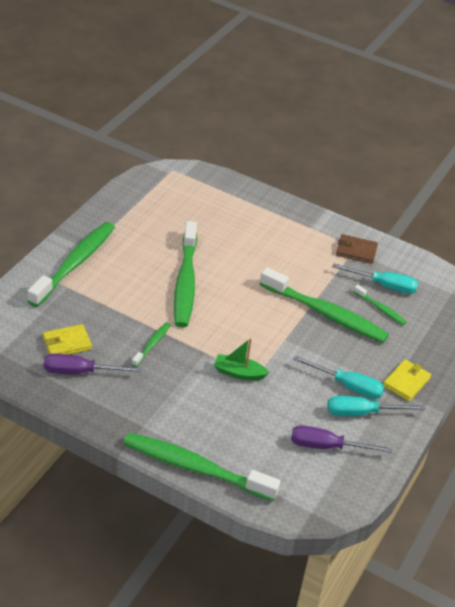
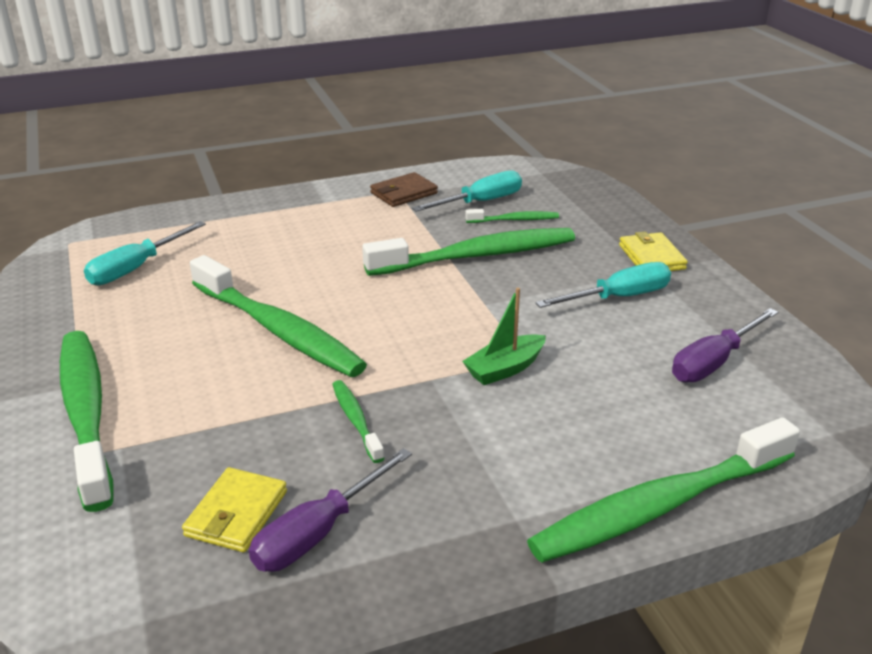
camera: 45 degrees left, 10 degrees down
(362, 413) = (675, 309): turquoise screwdriver -> turquoise screwdriver (136, 268)

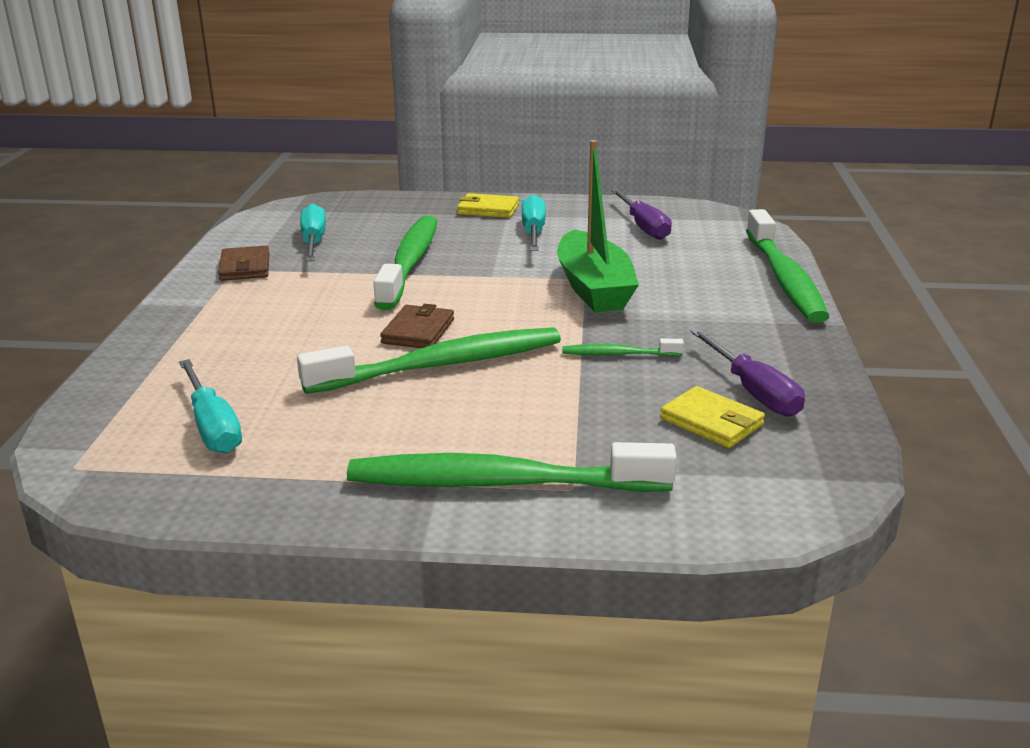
camera: 65 degrees left, 5 degrees down
(336, 301) = (418, 331): none -> brown wallet
(505, 369) = (594, 288): green boat -> green boat, size x1.84
(514, 220) = (366, 237): green toothbrush -> none

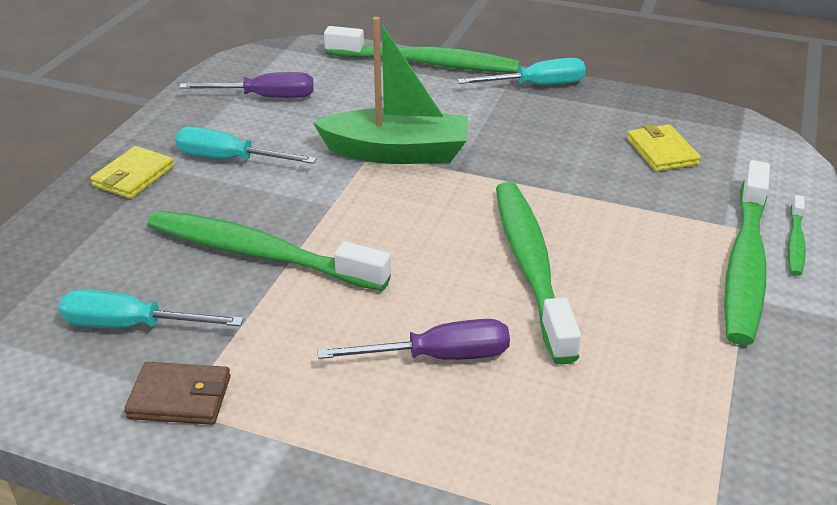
camera: 75 degrees left, 10 degrees up
(212, 426) = (627, 440): turquoise screwdriver -> turquoise screwdriver (536, 85)
(418, 331) = (449, 271): brown wallet -> none
(618, 354) = (539, 167): green toothbrush -> green toothbrush (795, 242)
(711, 422) = (661, 152): yellow wallet -> yellow wallet turned 75 degrees counterclockwise
(753, 391) = (619, 124): purple screwdriver -> purple screwdriver (438, 356)

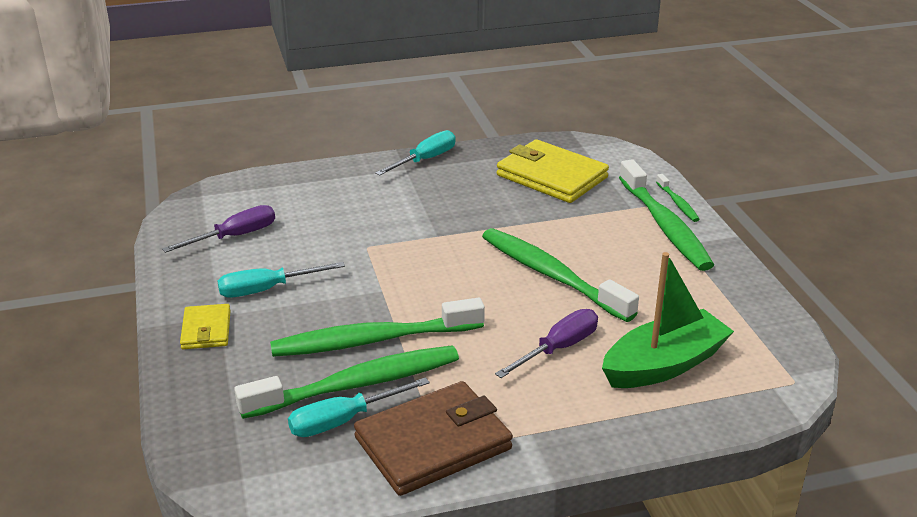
camera: 35 degrees left, 5 degrees down
(180, 397) = (433, 443): brown wallet -> brown wallet, size x1.88
(397, 152) = (384, 239): green boat -> green boat (664, 365)
(426, 63) = (328, 170): green toothbrush -> green toothbrush (357, 384)
(661, 152) = (551, 176): yellow wallet -> yellow wallet, size x1.88

